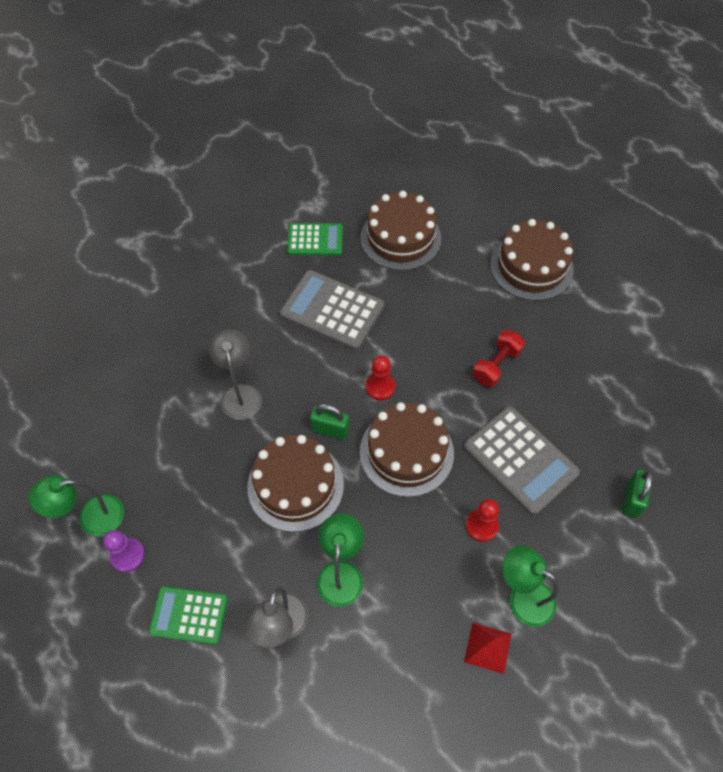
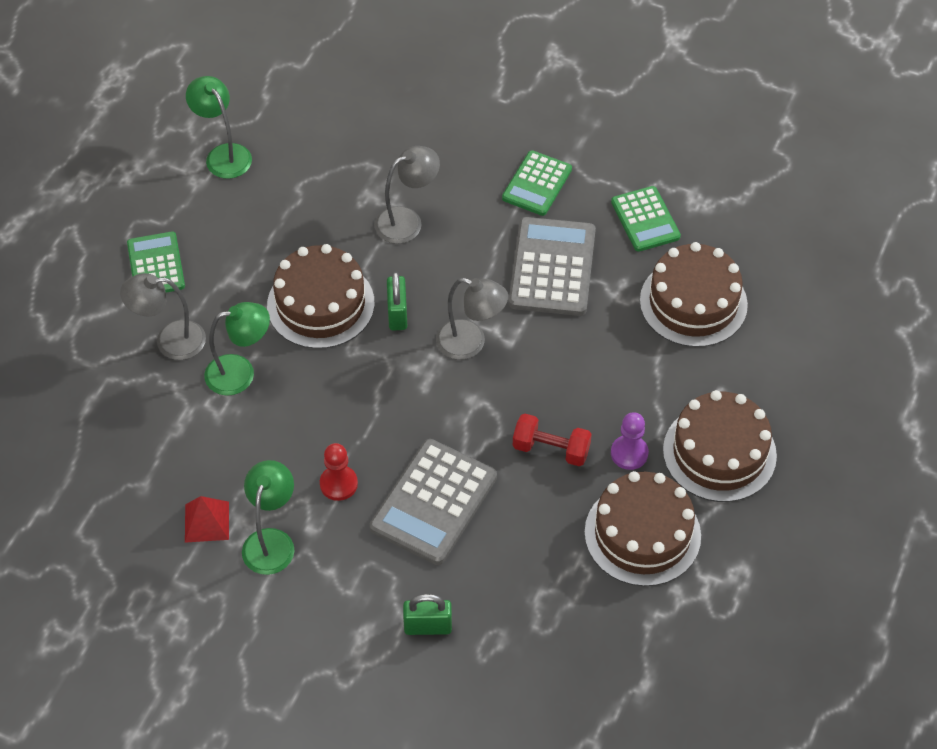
camera: 70 degrees right, 5 degrees down
(128, 555) = (196, 196): purple pawn -> purple pawn (629, 453)
(248, 294) = (537, 184): none -> green calculator
(380, 387) = (470, 343): red pawn -> grey lamp
(406, 452) = (399, 391): brown cake -> brown cake (642, 534)

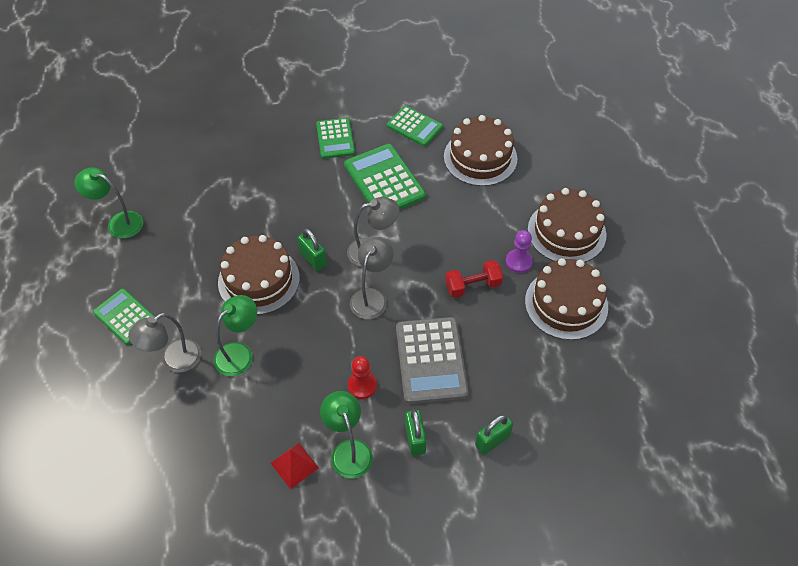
camera: 35 degrees left, 0 degrees up
(348, 573) = (415, 439): none -> green padlock
(407, 221) = (274, 200): grey lamp -> grey lamp (372, 297)
(552, 267) = (384, 181): grey calculator -> green calculator

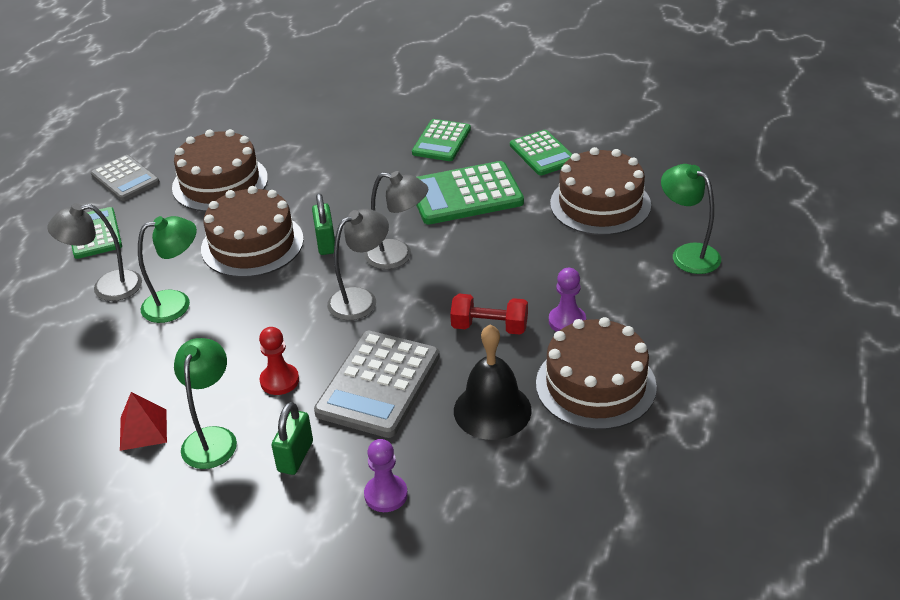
camera: 30 degrees right, 15 degrees down
(110, 257) = (125, 179): none -> grey calculator
(118, 222) = (158, 152): green lamp -> green lamp (687, 254)
(384, 181) = (465, 194): green calculator -> green calculator turned 105 degrees counterclockwise
(492, 441) = (386, 495): green padlock -> purple pawn
(516, 349) = (492, 410): none -> black bell
(566, 232) = (655, 310): brown cake -> brown cake (220, 183)

